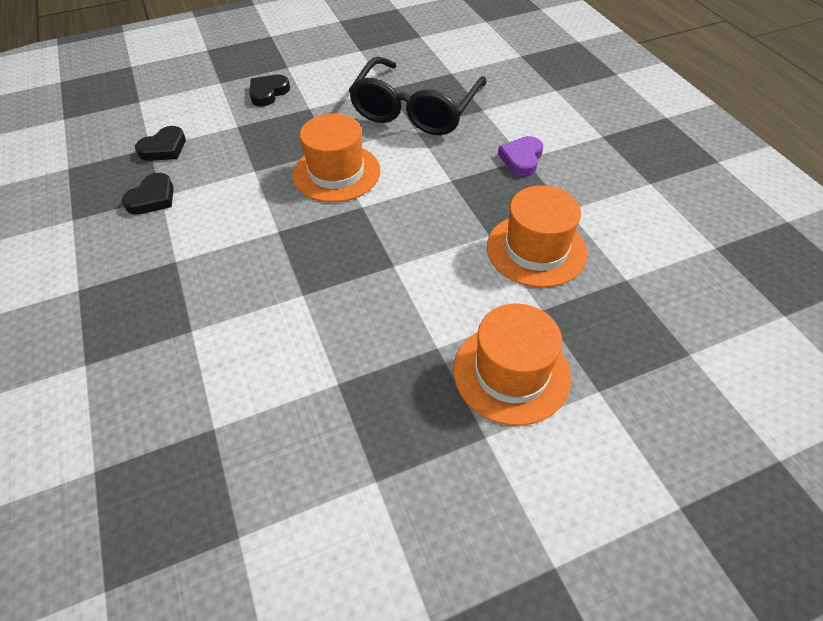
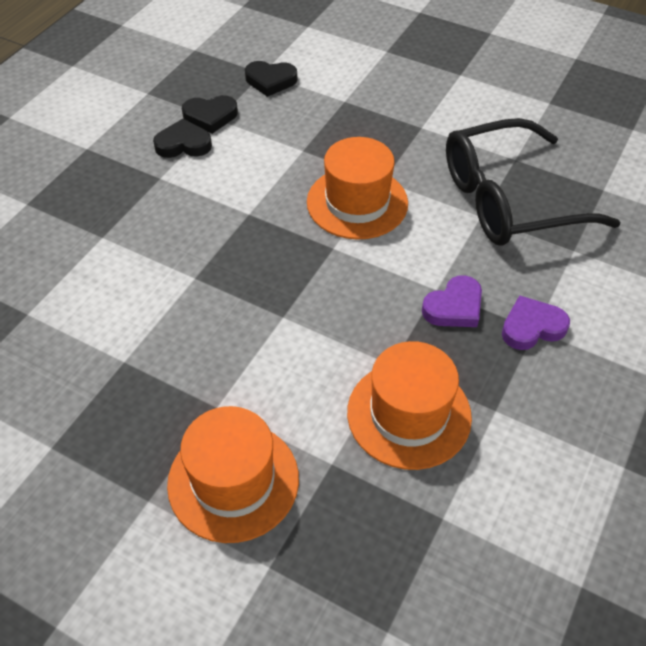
camera: 50 degrees right, 0 degrees up
(268, 93) = (409, 88): black heart -> black heart (183, 144)
(473, 181) = (454, 307): none -> purple heart

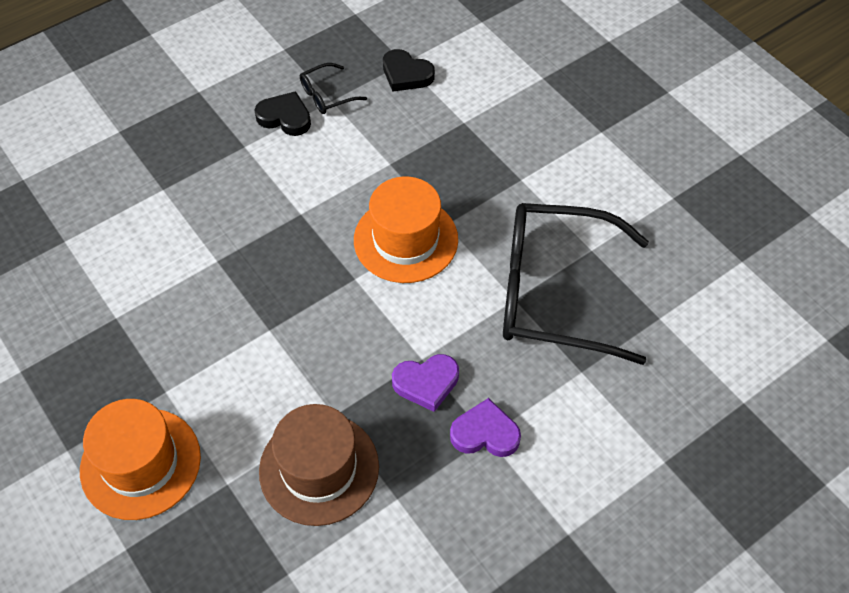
camera: 25 degrees right, 5 degrees up
(210, 116) = (326, 95): black heart -> black glasses
(409, 414) = (319, 468): orange hat -> brown hat

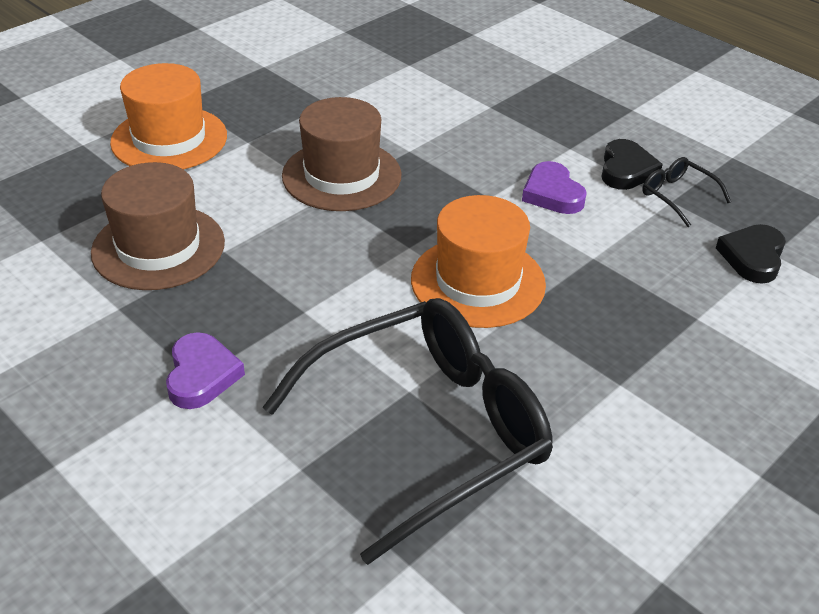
camera: 80 degrees right, 15 degrees down
(243, 317) = (341, 175): none -> brown hat
(426, 383) = (270, 318): purple heart -> purple heart (552, 193)
(553, 292) = (429, 431): black glasses -> black glasses turned 60 degrees clockwise

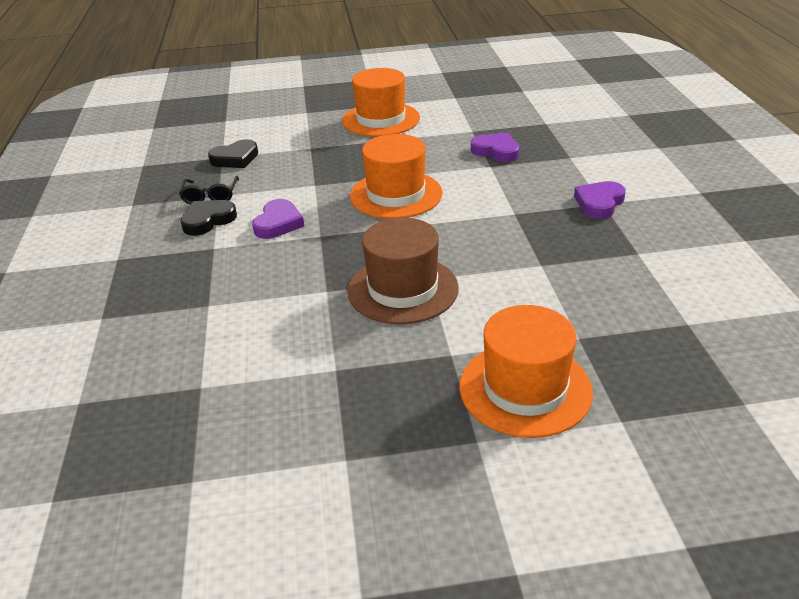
camera: 140 degrees left, 5 degrees down
(158, 247) = (590, 284): brown hat -> none
(429, 431) = (496, 151): black glasses -> purple heart
(696, 433) = (381, 119): none -> orange hat

